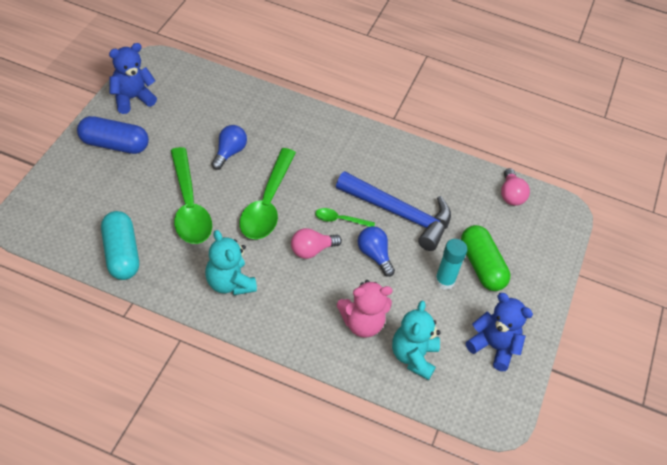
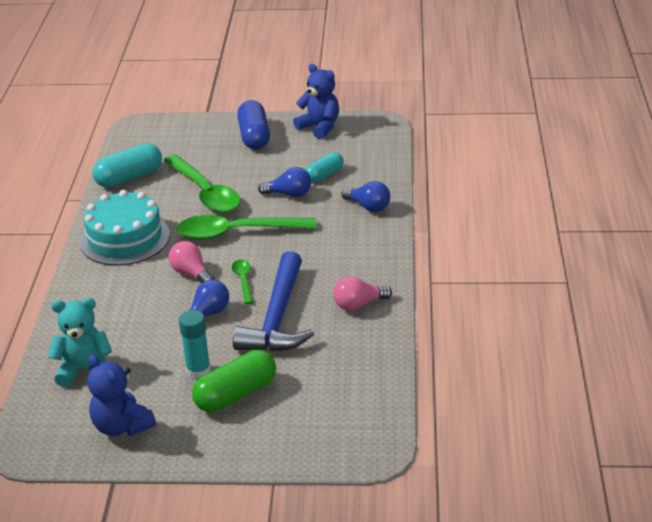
camera: 80 degrees right, 15 degrees down
(189, 206) = (205, 193): green spoon -> green spoon turned 90 degrees counterclockwise
(214, 122) = (324, 175): none -> turquoise capsule
(229, 283) = (125, 238): turquoise teddy bear -> turquoise cake
(279, 113) = (368, 207): none -> blue light bulb
(362, 324) = (113, 327): pink teddy bear -> none
(493, 347) = (122, 426): blue teddy bear -> blue teddy bear turned 120 degrees clockwise
(510, 195) = (368, 397): pink light bulb -> pink light bulb (358, 304)

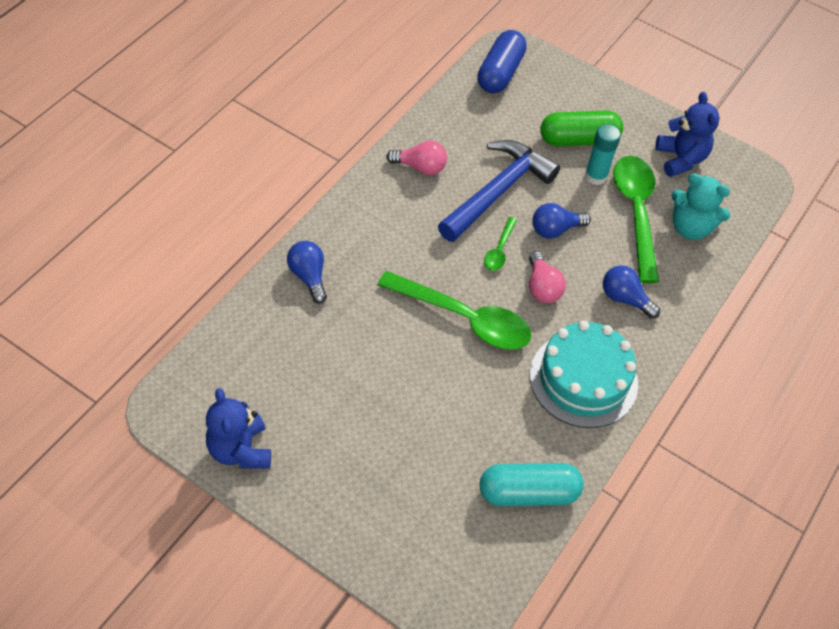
camera: 155 degrees left, 20 degrees up
(205, 193) = (457, 405): green spoon -> green spoon (635, 212)
(254, 136) = (330, 483): blue capsule -> blue capsule (500, 73)
(289, 194) = (370, 345): blue light bulb -> blue light bulb (624, 298)
(324, 175) = (310, 354): turquoise capsule -> none

